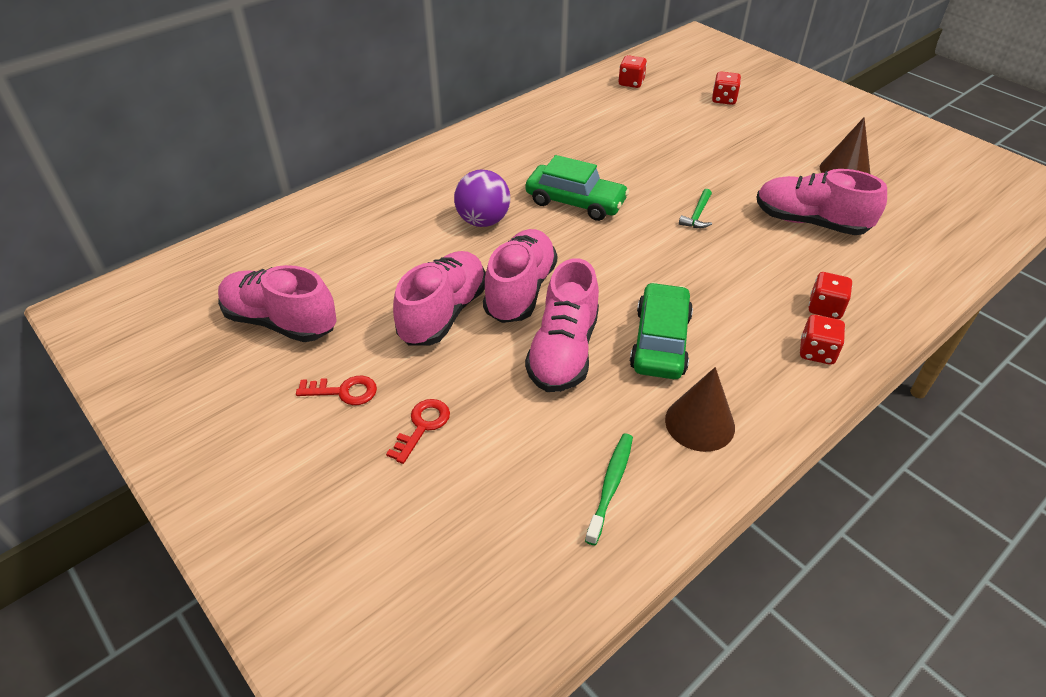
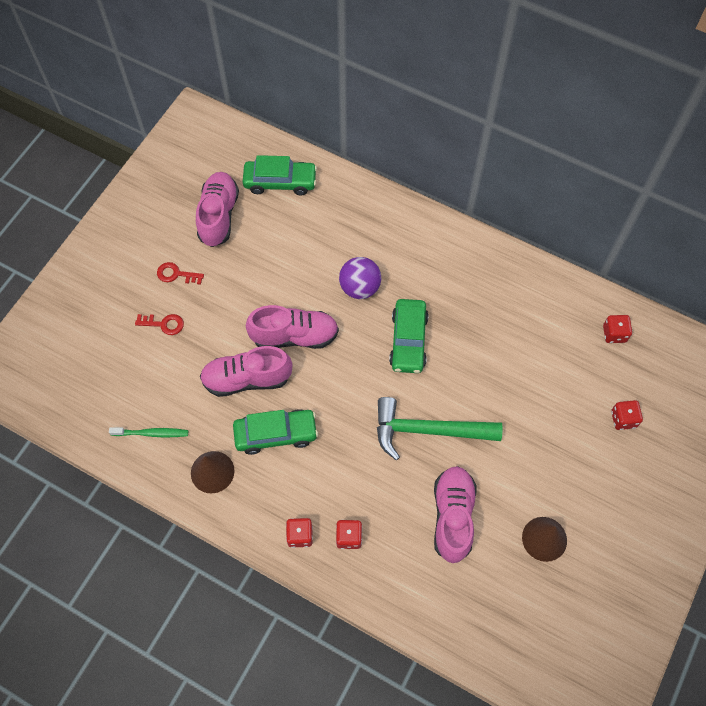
camera: 70 degrees right, 20 degrees up
(278, 251) = (280, 182): none -> green car
(344, 391) = (176, 274): red key -> red key turned 120 degrees clockwise
(443, 313) = (257, 299): pink shoe -> none
(697, 215) = (427, 430): green hammer -> green hammer, size x2.49

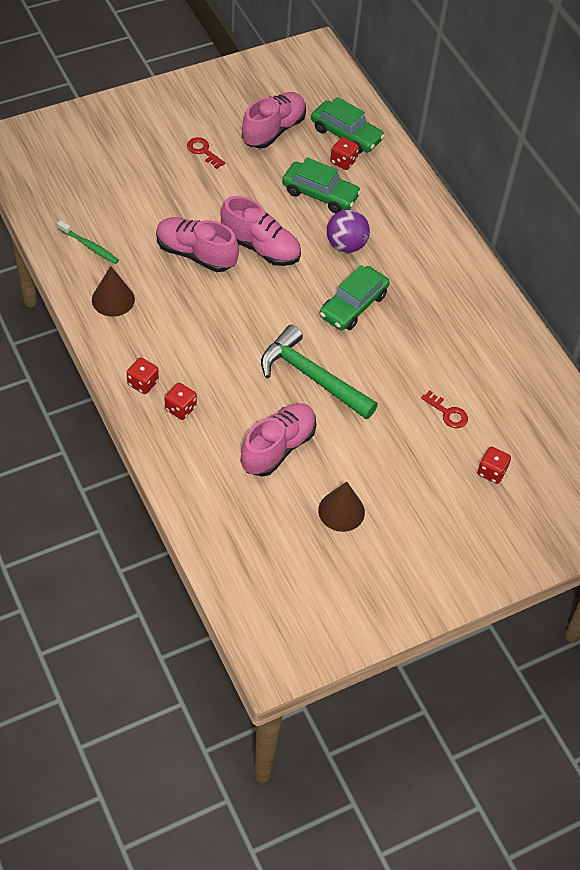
camera: 30 degrees right, 10 degrees down
(164, 324) = (163, 179): red key -> red key (448, 413)
(276, 434) = (185, 304): green car -> green car (320, 194)
(614, 334) = (542, 407): red dice -> red dice (343, 161)

